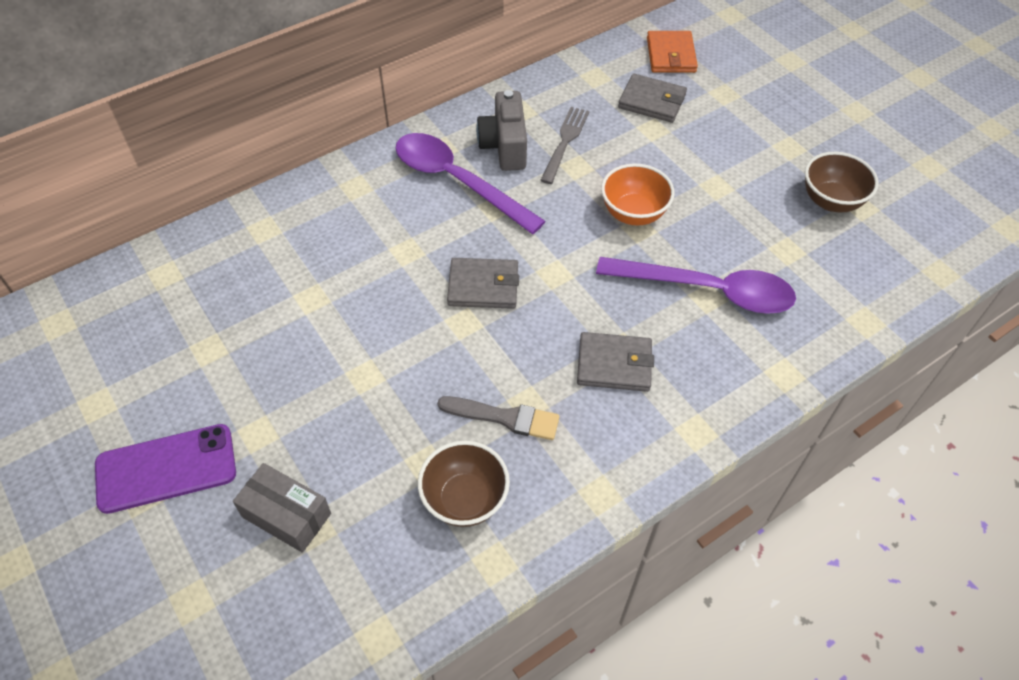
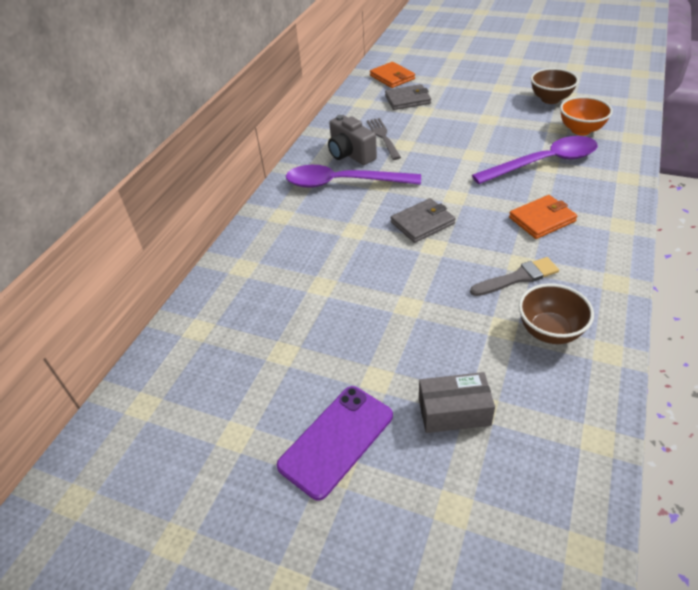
camera: 30 degrees left, 10 degrees down
(614, 364) = (542, 219): grey wallet -> orange wallet
(633, 213) = (461, 150): orange bowl -> orange bowl (581, 130)

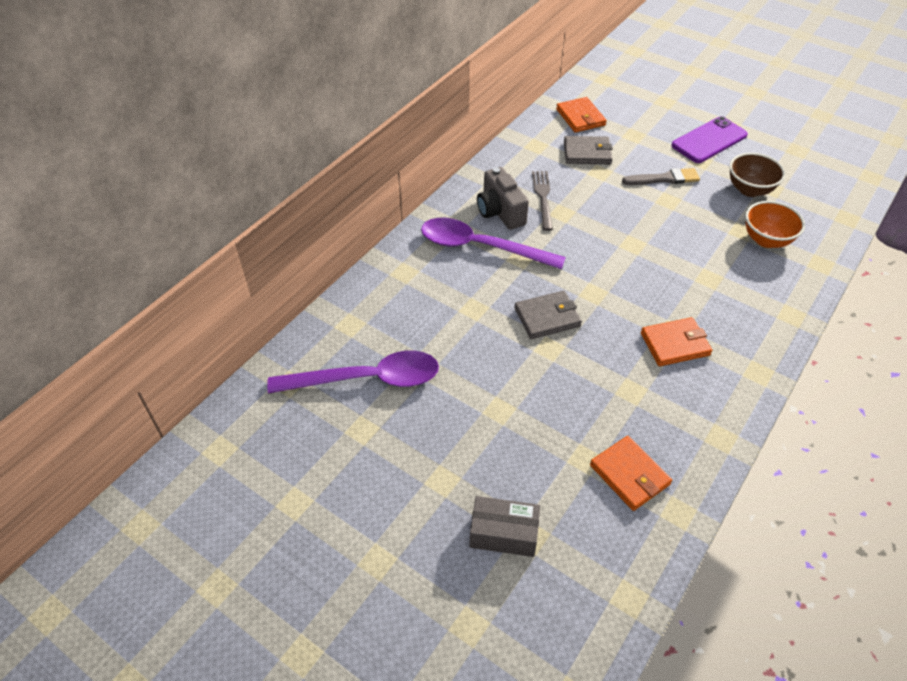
camera: 10 degrees right, 5 degrees up
(336, 440) = (385, 532): purple phone -> purple phone (709, 140)
(517, 278) = (621, 406): grey brush -> grey brush (664, 179)
(543, 163) = (706, 273): purple spoon -> purple spoon (367, 379)
(549, 331) = (629, 475): brown bowl -> orange wallet

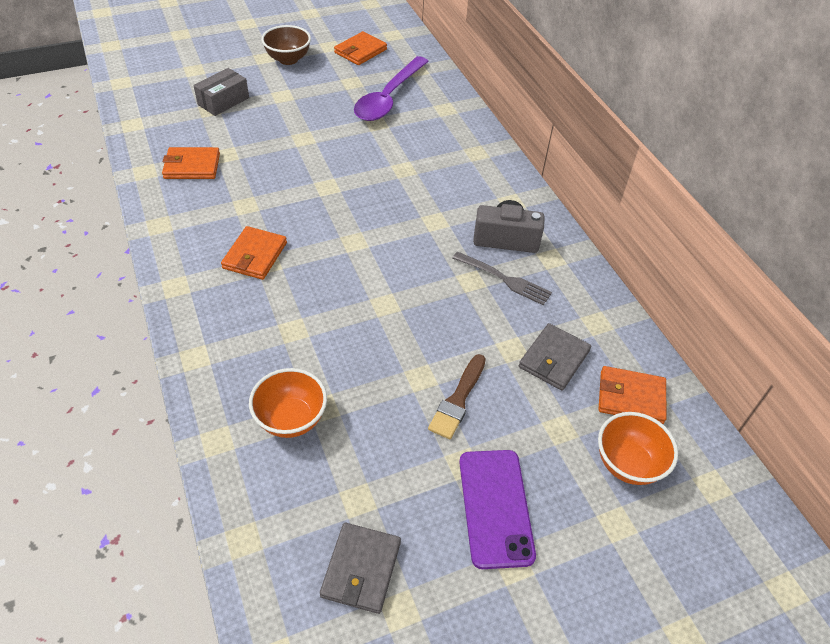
camera: 120 degrees right, 0 degrees up
(285, 461) = (360, 51): none -> orange wallet
(481, 247) = (469, 205): purple spoon -> none
(547, 317) = (356, 201): grey wallet -> grey wallet (361, 569)
(626, 107) = (628, 464): none -> orange bowl
(664, 179) = (458, 400): grey brush -> brown brush
(749, 190) = (374, 472): brown bowl -> brown bowl (288, 59)

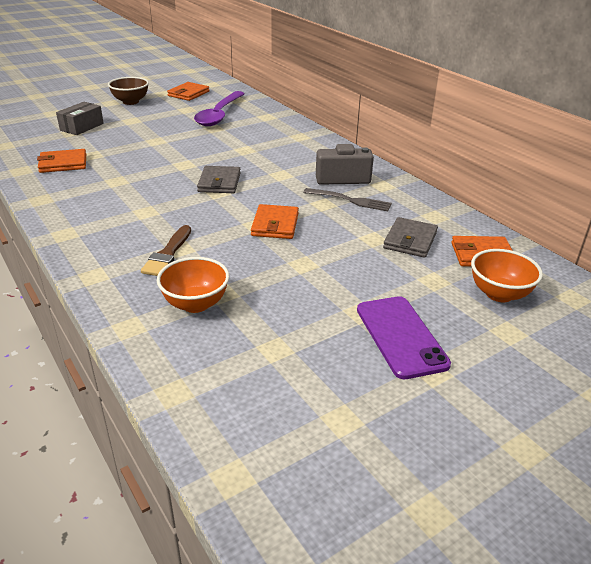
camera: 10 degrees left, 15 degrees down
(255, 255) = (133, 208): orange wallet -> orange wallet (275, 224)
(361, 569) = (295, 396): grey wallet -> grey wallet (219, 182)
(458, 400) = (340, 274): brown brush -> brown brush (168, 254)

